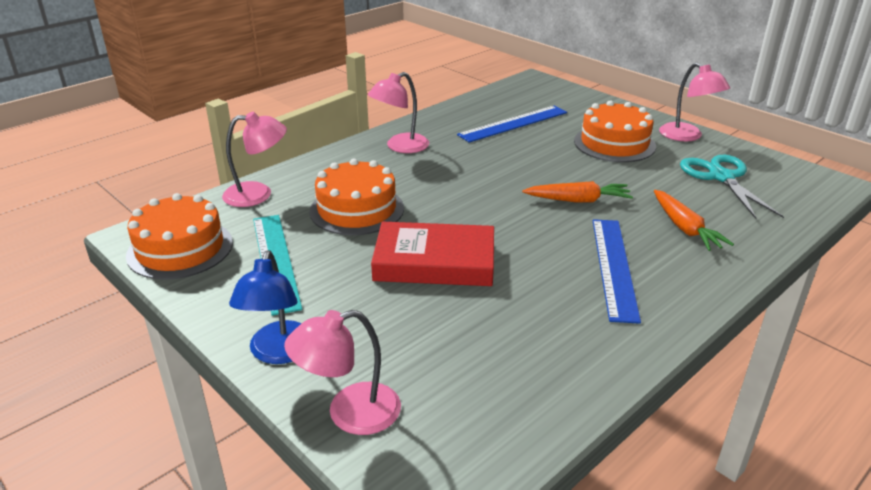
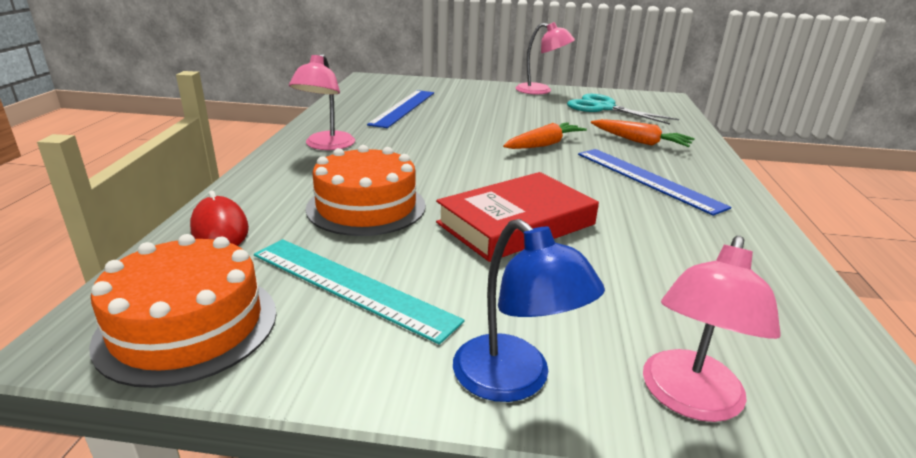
camera: 40 degrees left, 5 degrees down
(258, 194) = (220, 229): pink lamp -> red mouse
(614, 143) = (502, 104): orange cake -> none

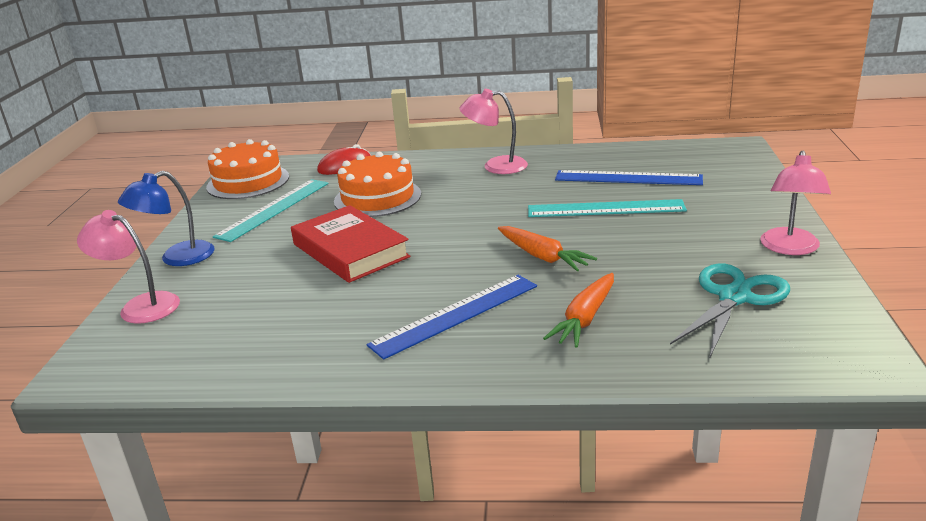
camera: 90 degrees right, 0 degrees up
(460, 119) = (605, 208): none -> turquoise ruler

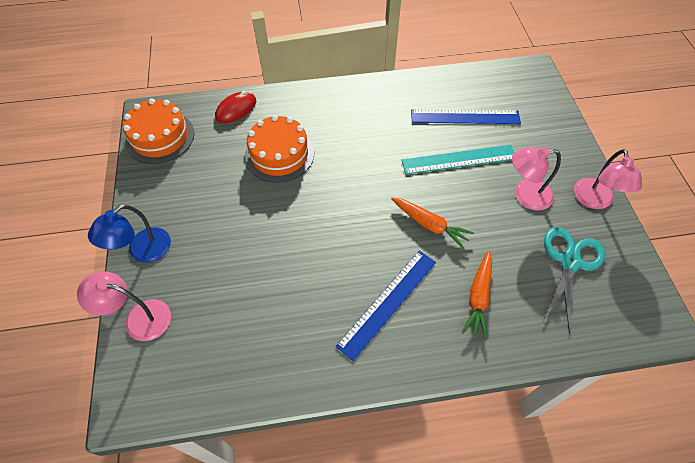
camera: 15 degrees left, 30 degrees up
(274, 209) = (198, 176): turquoise ruler -> none
(350, 250) = (282, 229): red book -> none
(496, 166) = (360, 104): pink lamp -> pink lamp (525, 195)

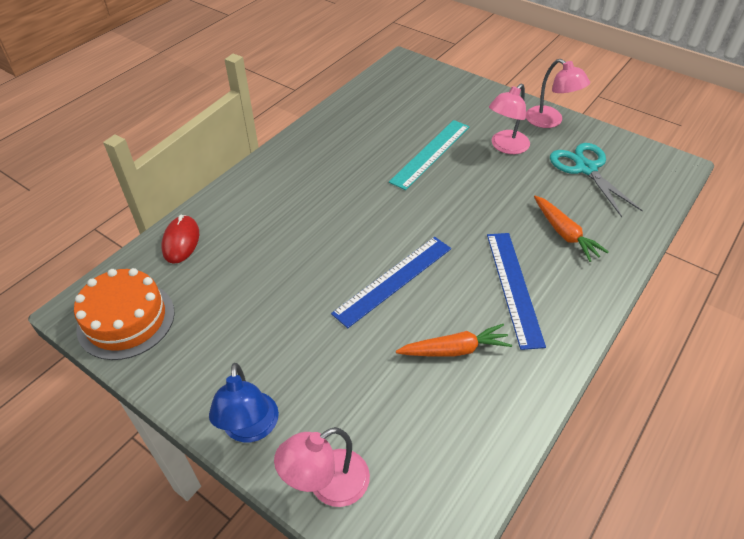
camera: 45 degrees left, 10 degrees down
(279, 154) = (277, 248): orange cake -> none
(430, 225) = (470, 212): orange carrot -> orange carrot (454, 349)
(465, 117) = (396, 122): blue ruler -> blue ruler (394, 280)

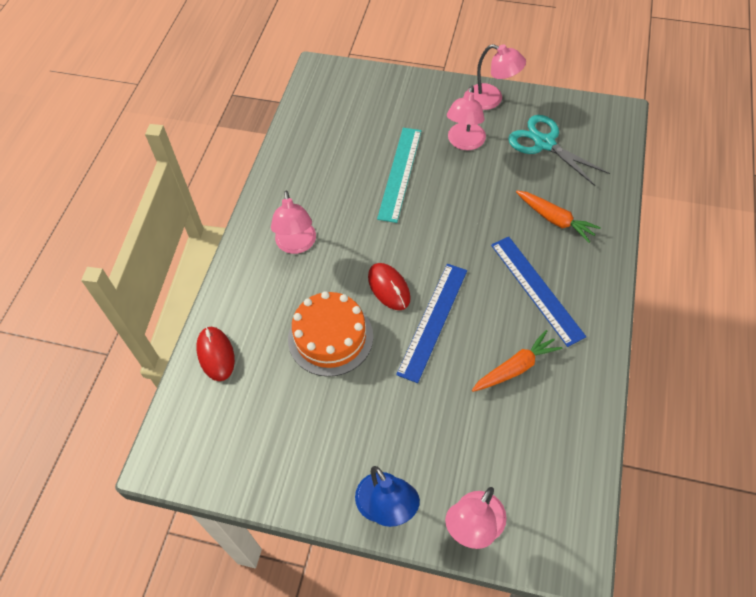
camera: 20 degrees left, 10 degrees up
(126, 320) = (214, 454): orange cake -> orange cake (330, 337)
(304, 180) = (296, 245): none -> pink lamp
(367, 239) = (389, 288): none -> red mouse

